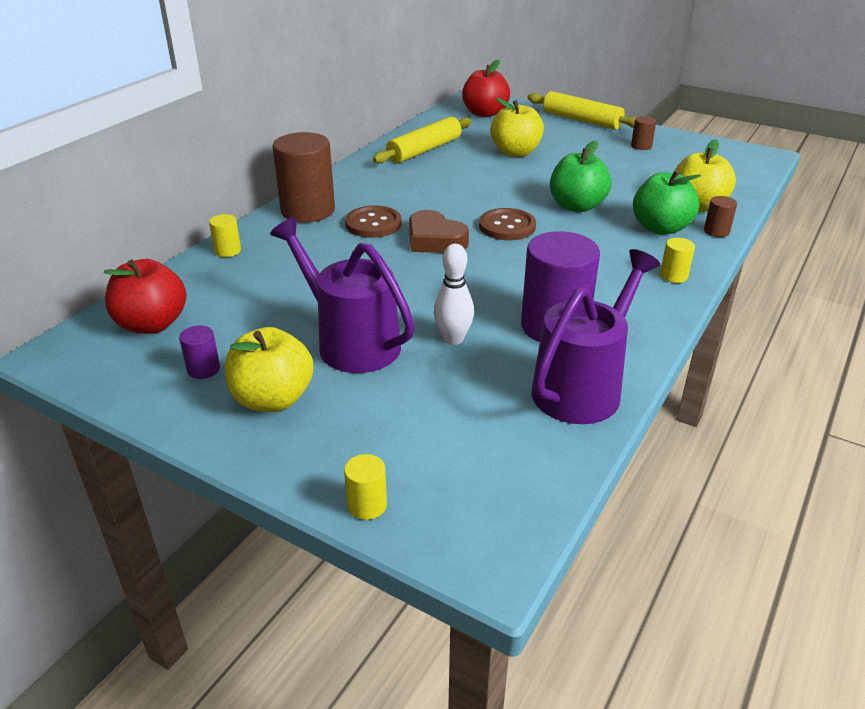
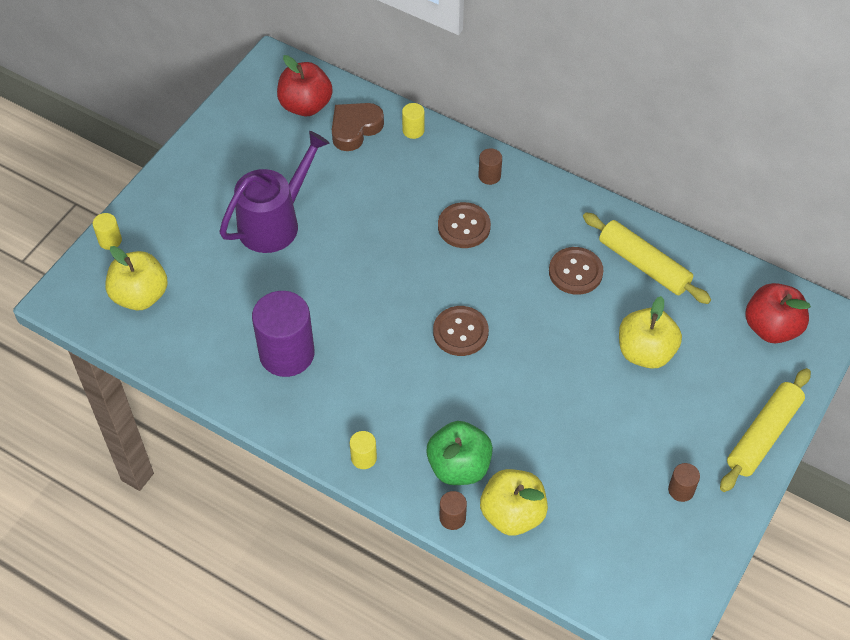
camera: 90 degrees right, 20 degrees up
(203, 369) = (249, 143): purple cylinder -> none
(273, 399) = (213, 185): yellow apple -> yellow apple (140, 295)
(308, 211) = (489, 176): brown cylinder -> brown cylinder, size x0.45
(432, 175) = (575, 272): none -> brown button
(435, 240) = (433, 274): brown heart -> brown heart (355, 129)
(453, 339) = (274, 285): white bowling pin -> none
(576, 206) = (507, 397): green apple -> none
(583, 387) = (208, 364): purple watering can -> none

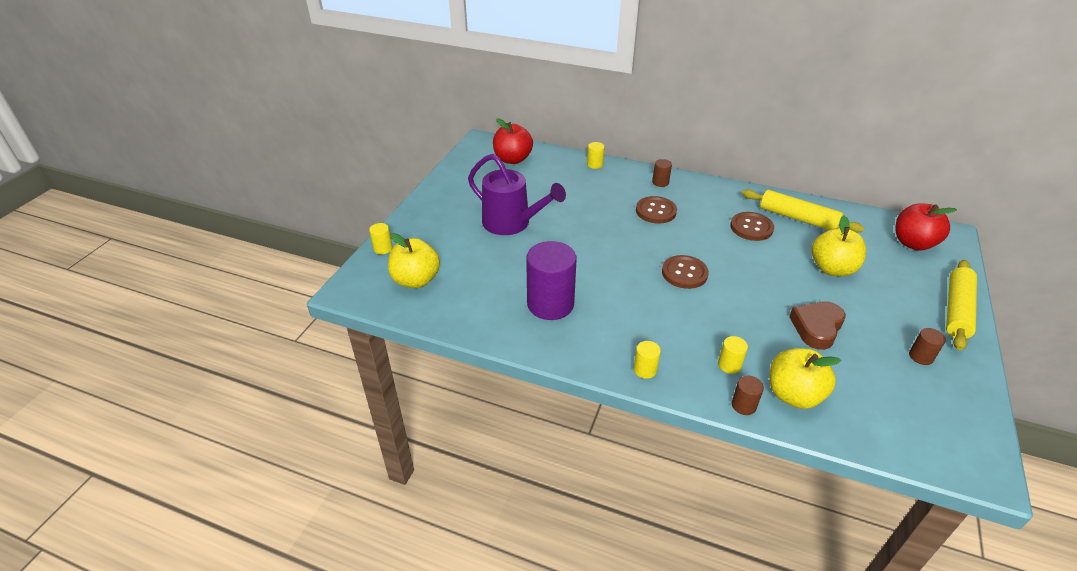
camera: 10 degrees left, 15 degrees down
(275, 222) = (512, 223): purple watering can -> purple watering can turned 90 degrees clockwise
(355, 129) = (553, 168): brown heart -> brown heart (816, 328)
(459, 467) = (729, 365): green apple -> yellow cylinder

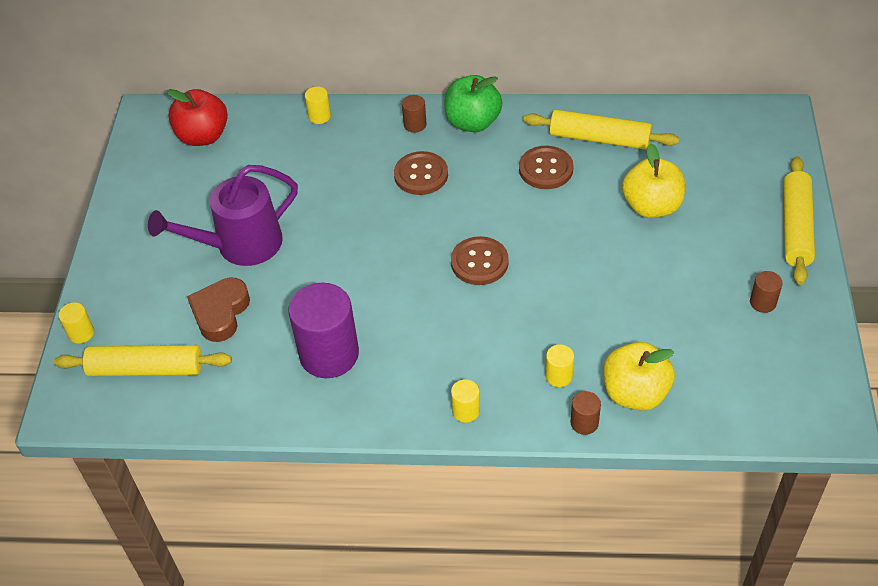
camera: 15 degrees left, 10 degrees up
(416, 280) = (146, 369): yellow apple -> yellow rolling pin
(512, 223) = (240, 245): purple watering can -> purple watering can turned 135 degrees clockwise
(703, 189) = (472, 122): none -> green apple
(816, 328) = (646, 297): brown heart -> brown heart (220, 313)
(913, 243) = (739, 141): red apple -> none

